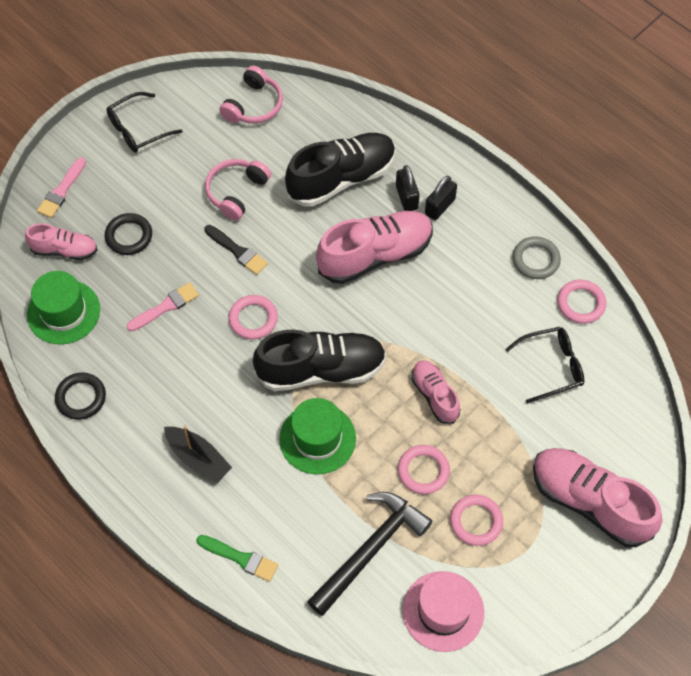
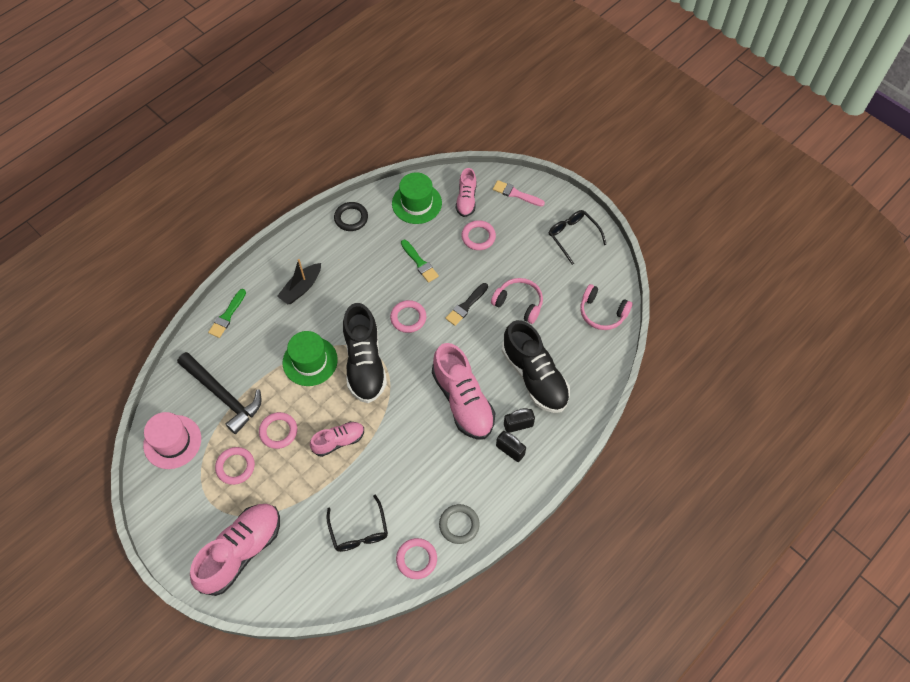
camera: 90 degrees right, 0 degrees up
(129, 236) = (478, 237): black ring -> pink ring
(165, 307) = (419, 262): pink brush -> green brush

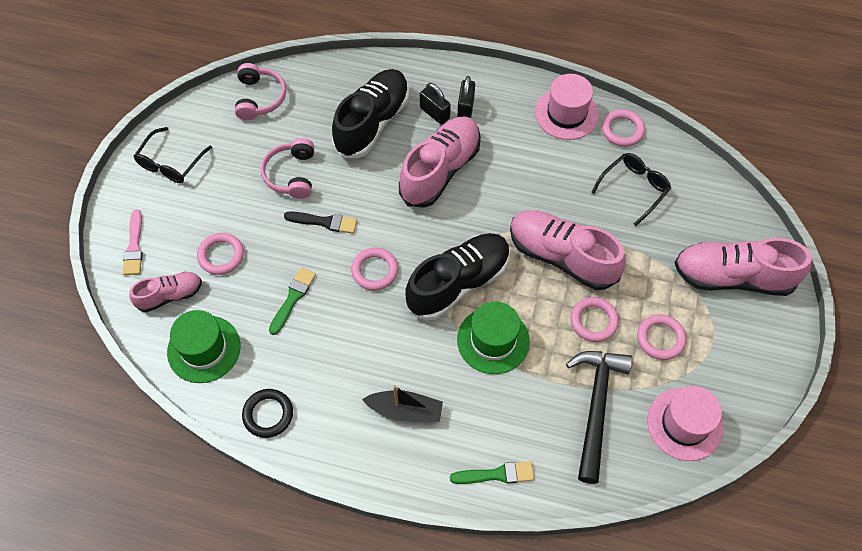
camera: 120 degrees left, 0 degrees up
(339, 441) = (562, 257): pink shoe -> pink shoe, size x1.80
(459, 525) = (566, 113): grey ring -> pink hat

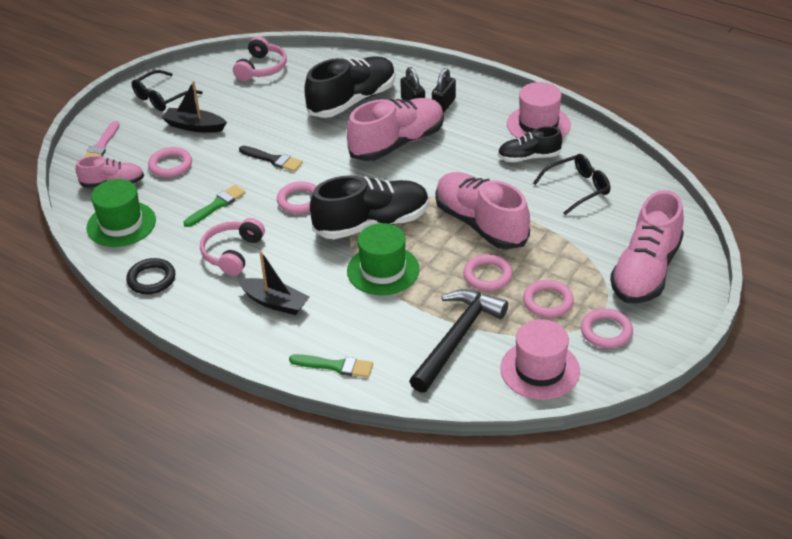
camera: 20 degrees right, 20 degrees down
(223, 195) = (194, 126): none -> black boat
(291, 174) = (261, 123): pink headphones -> pink headphones (232, 253)
(574, 159) = (529, 157): none -> black shoe
(622, 130) = (587, 145): pink ring -> pink ring (606, 331)
(733, 277) = (646, 271): pink shoe -> pink shoe turned 90 degrees counterclockwise

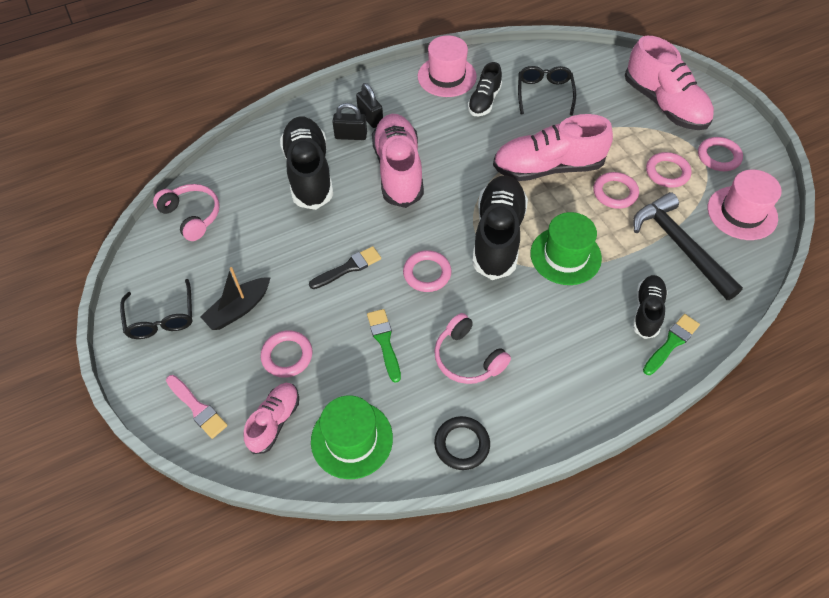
camera: 60 degrees left, 15 degrees up
(275, 302) = (561, 353): black boat -> none
(359, 340) = (647, 311): none -> black shoe

